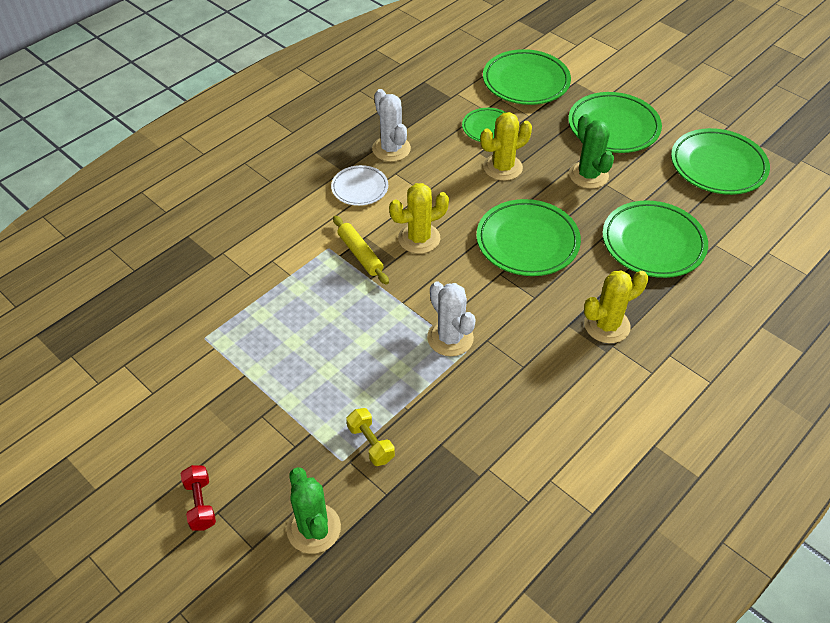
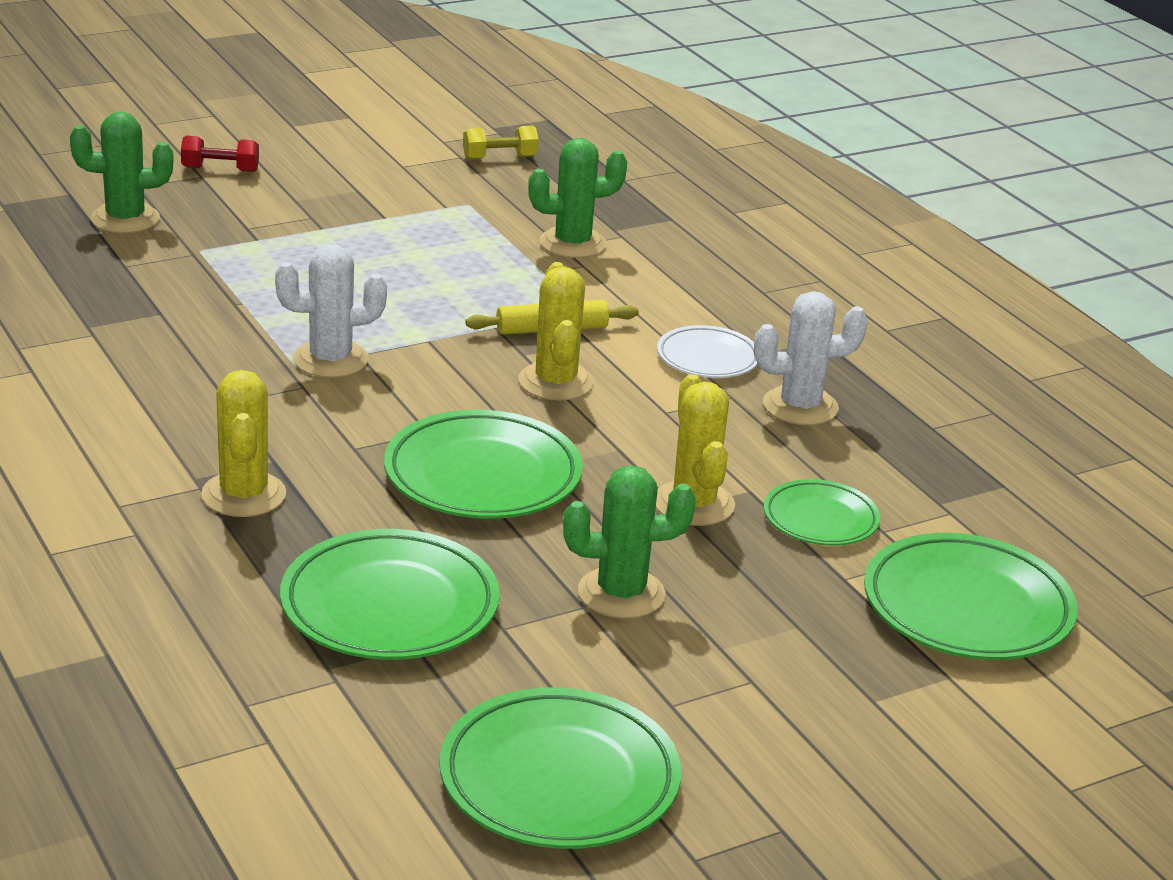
camera: 105 degrees right, 20 degrees down
(243, 272) = (572, 243): none -> green cactus
(370, 443) = (206, 271): yellow dumbbell -> yellow dumbbell (499, 158)
(613, 127) = (761, 676): green plate -> none

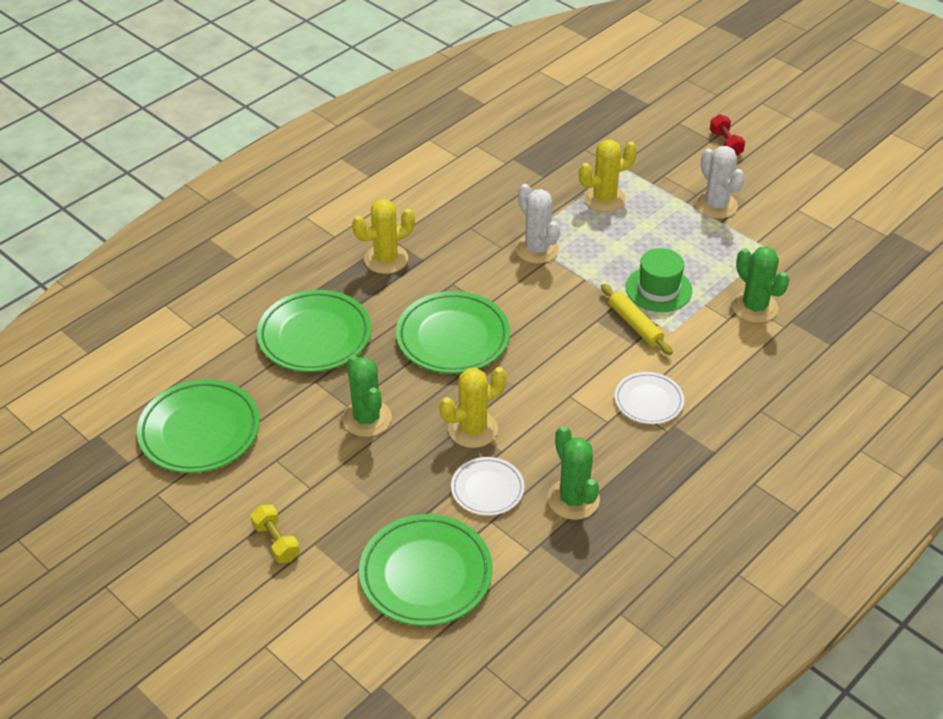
camera: 75 degrees right, 15 degrees up
(125, 219) = (636, 131): green cactus -> green cactus (573, 499)
(490, 294) = (658, 289): none -> green hat
(499, 158) = (848, 246): yellow dumbbell -> yellow dumbbell (276, 542)
(555, 382) = (572, 341): yellow cactus -> yellow cactus (604, 199)
(800, 406) = (617, 456): white cactus -> white cactus (716, 205)
(820, 519) = (487, 489): green plate -> white plate

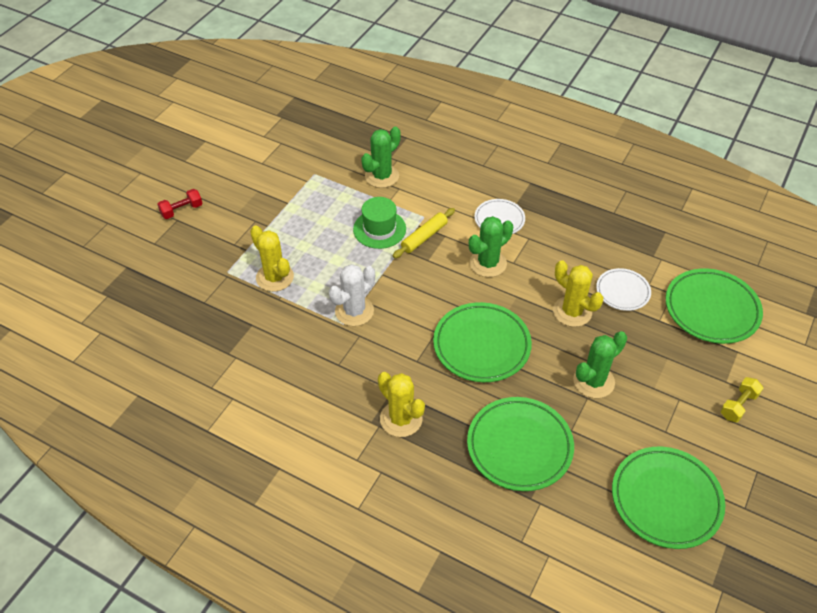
camera: 105 degrees left, 5 degrees up
(573, 499) = (606, 245): green cactus -> green cactus (488, 263)
(716, 205) = (267, 208): white cactus -> none

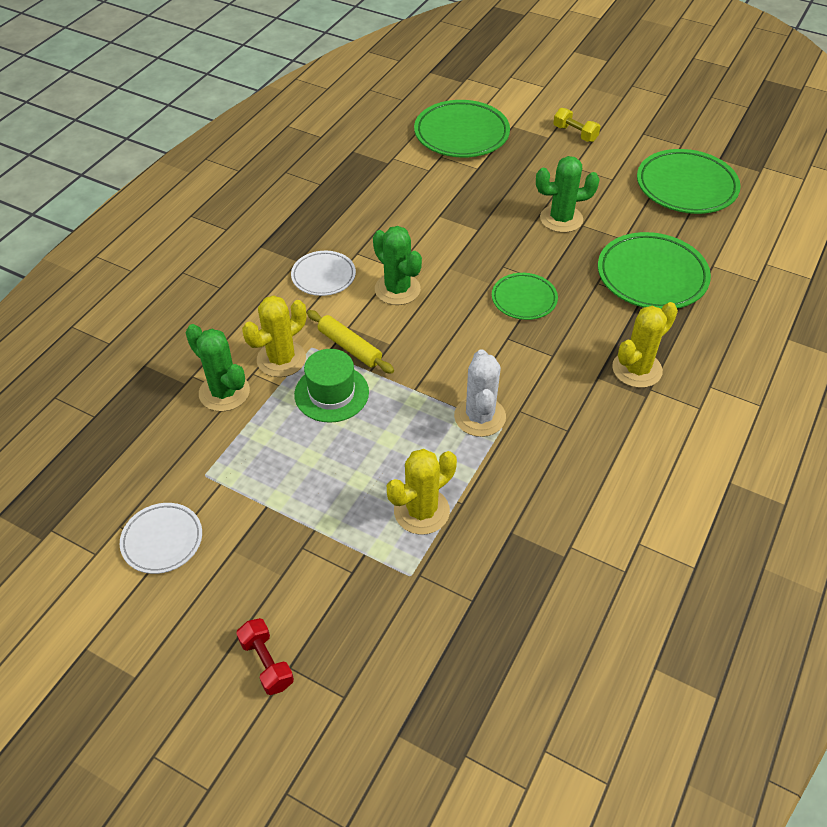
camera: 90 degrees left, 0 degrees up
(354, 311) = (480, 416): white cactus -> white cactus turned 45 degrees clockwise
(481, 345) = (524, 299): green plate -> green plate, size x0.58
(572, 312) = (469, 227): yellow cactus -> yellow cactus (281, 359)
(593, 381) = (561, 219): green cactus -> green cactus turned 60 degrees counterclockwise
(622, 292) = (440, 188): white plate -> white plate (162, 540)

